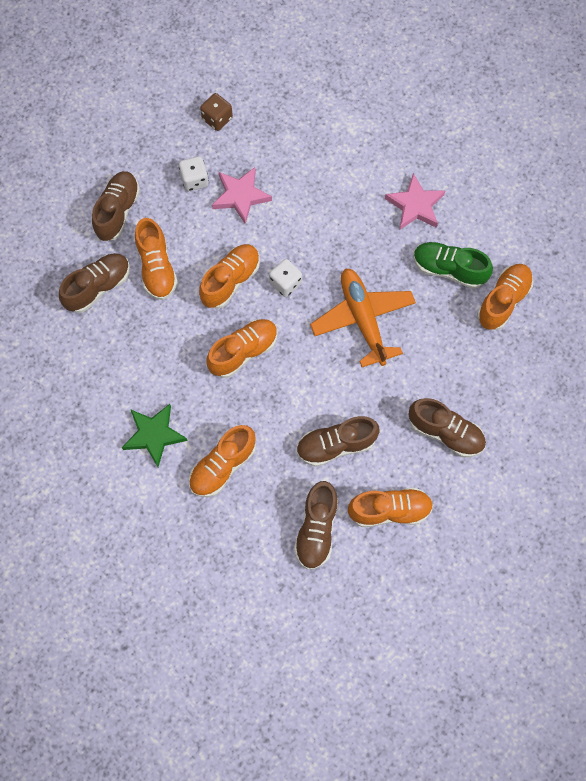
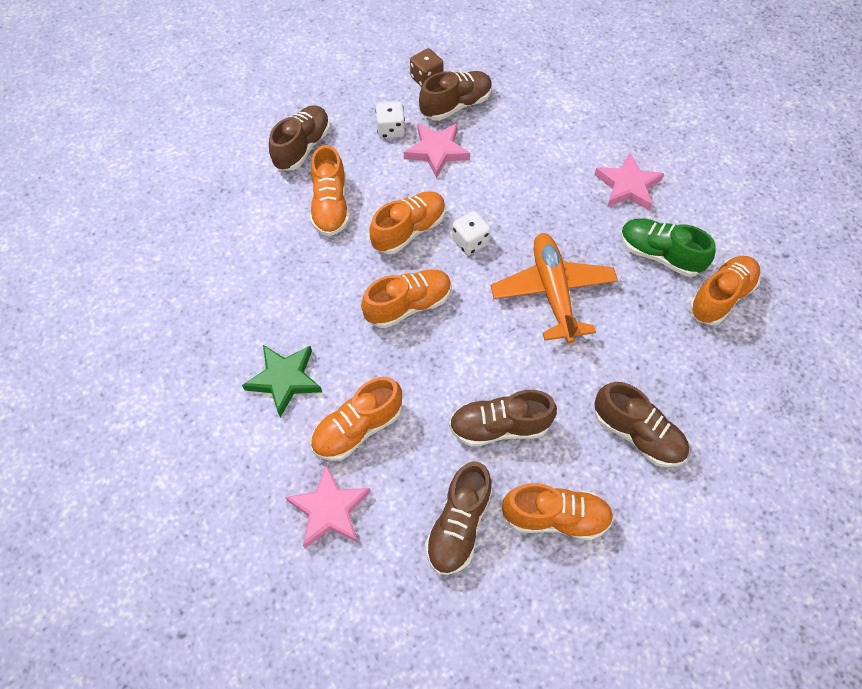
camera: 10 degrees right, 10 degrees down
(98, 287) = (262, 216): brown shoe -> brown shoe (456, 105)
(214, 535) = (329, 509): none -> pink star

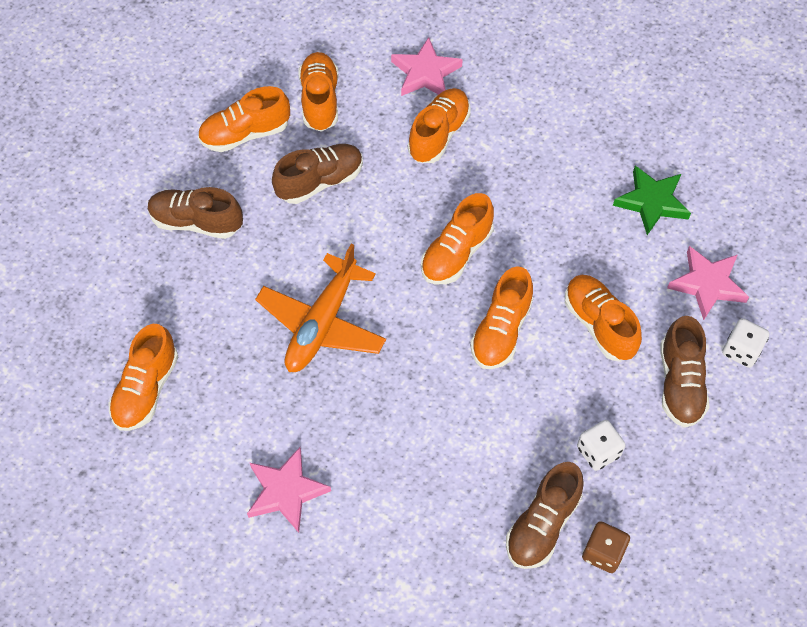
camera: 155 degrees right, 0 degrees up
(284, 380) = (525, 146): green star -> green star (652, 202)
(436, 151) = (528, 444): pink star -> pink star (707, 284)
(458, 525) = (320, 100): brown shoe -> orange shoe
(470, 242) = (431, 344): white dice -> white dice (741, 350)
(552, 292) = (322, 324): orange plane -> orange plane turned 60 degrees clockwise
(659, 255) = (224, 413): green shoe -> none

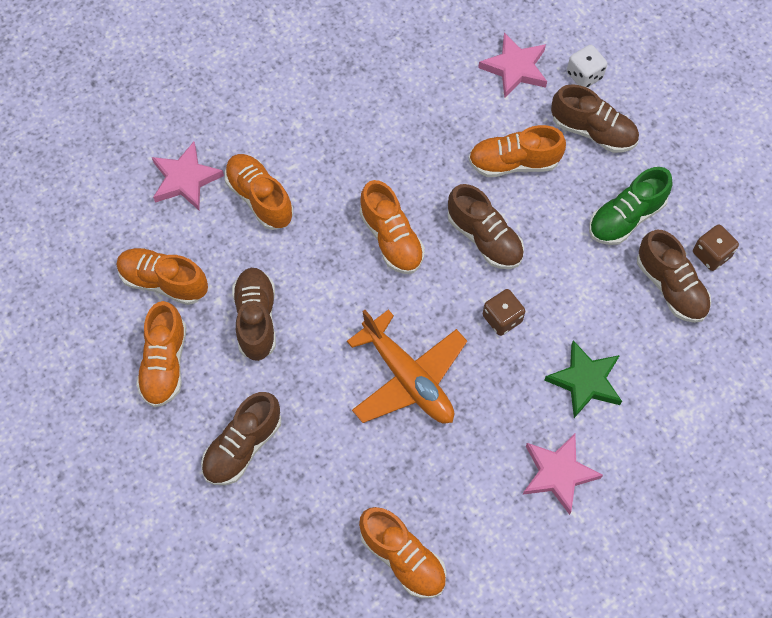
camera: 65 degrees left, 5 degrees up
(423, 379) = (502, 318): none -> brown dice
(501, 331) = (484, 238): orange shoe -> brown shoe
(598, 452) = (626, 217): white dice -> green shoe
(652, 202) = (418, 69): green star -> green star (585, 381)

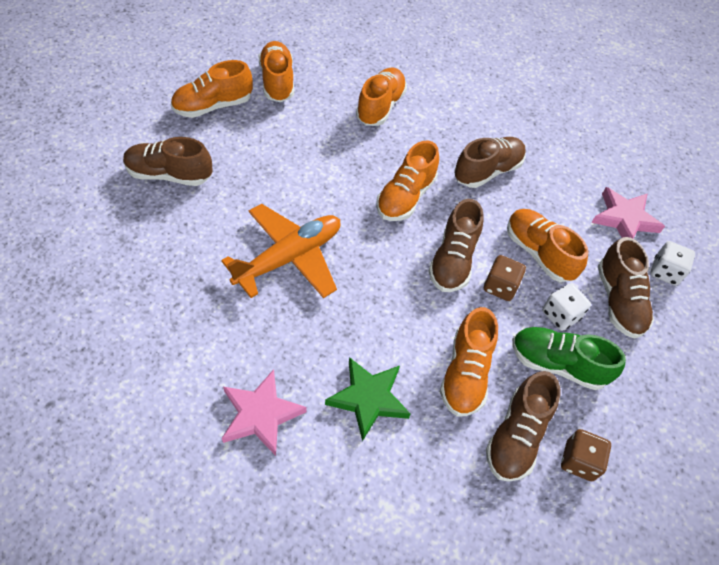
camera: 55 degrees right, 10 degrees down
(185, 179) = (365, 63): pink star -> none
(256, 319) = (280, 142): brown shoe -> brown shoe (487, 171)
(403, 558) = (119, 320): orange shoe -> orange shoe (465, 373)
(408, 378) = (289, 257): orange plane -> orange plane turned 150 degrees counterclockwise
(502, 318) = (387, 304): brown dice -> brown dice (500, 286)
(583, 185) = (560, 315): none -> white dice

